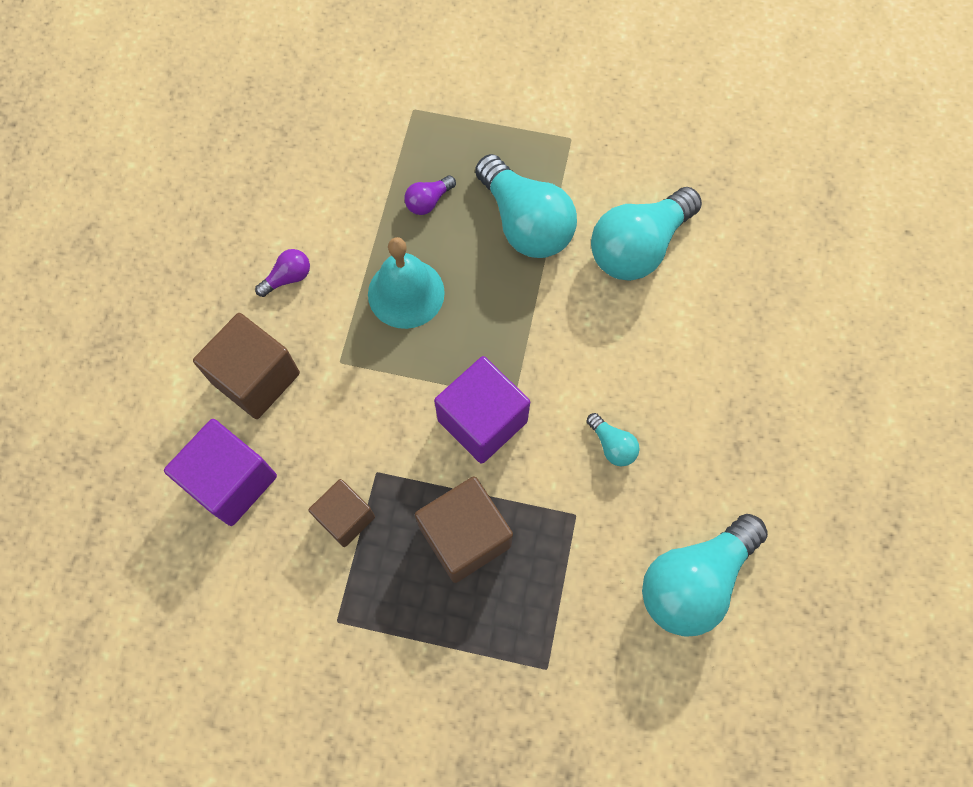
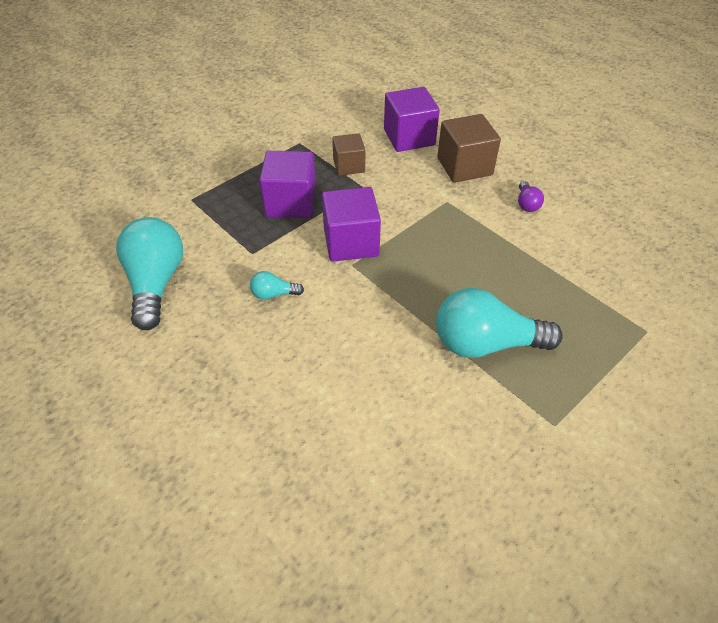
camera: 125 degrees right, 20 degrees down
(406, 293) = (473, 250): turquoise bell -> none
(428, 201) = (544, 297): purple light bulb -> none
(465, 536) = (291, 203): brown cube -> purple cube
(638, 247) = (408, 405): turquoise light bulb -> none

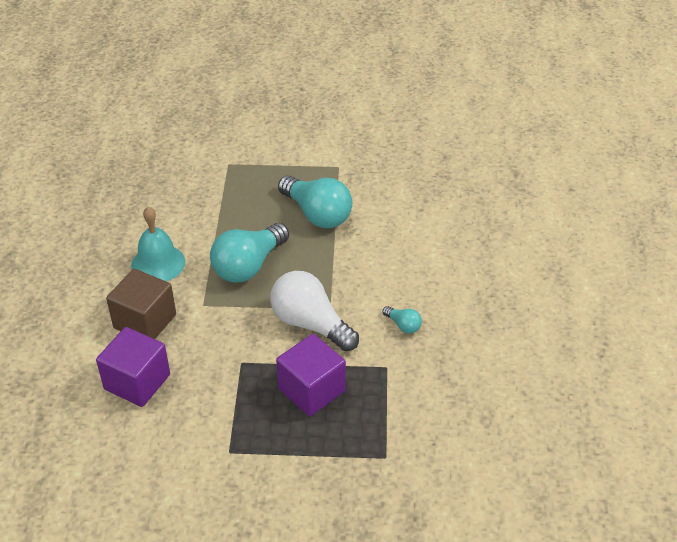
camera: 135 degrees left, 5 degrees down
(156, 283) = (476, 392): turquoise light bulb -> turquoise light bulb (248, 266)
(349, 166) = (224, 391): brown cube -> none
(351, 242) = (310, 324): purple cube -> white light bulb
(527, 204) = (158, 263): purple light bulb -> turquoise bell

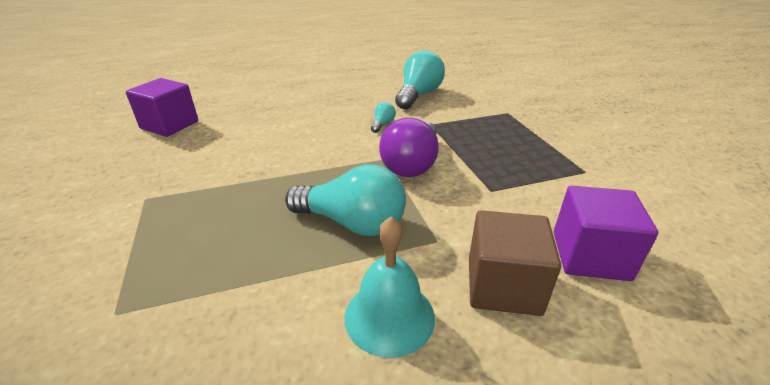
camera: 110 degrees left, 10 degrees down
(310, 324) = (412, 164): white light bulb -> purple light bulb
(311, 390) = (483, 148): purple cube -> purple cube (169, 125)
(317, 214) = (243, 194): turquoise light bulb -> turquoise light bulb (418, 95)

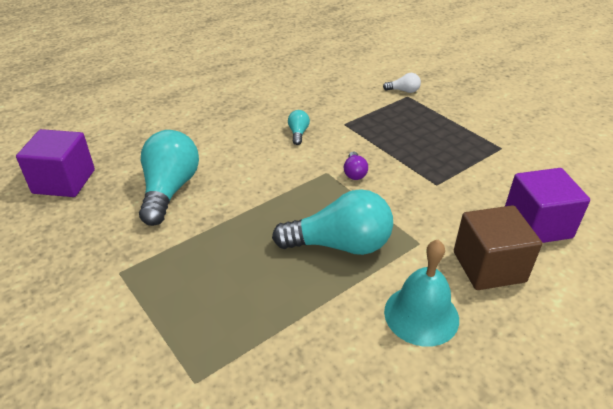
camera: 20 degrees left, 5 degrees up
(412, 164) = (354, 173): purple light bulb -> purple light bulb, size x0.45
(418, 95) = (311, 90): turquoise light bulb -> turquoise light bulb (170, 190)
(506, 108) = (403, 91): none -> white light bulb

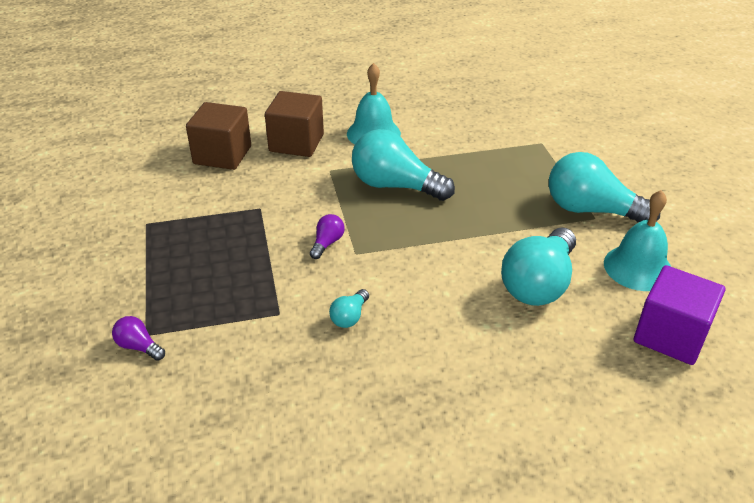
camera: 155 degrees left, 0 degrees up
(80, 229) = (638, 267): none -> turquoise bell
(123, 281) = (591, 210): none -> turquoise light bulb
(403, 91) = (139, 347): white light bulb -> purple light bulb
(537, 225) = (222, 155): purple cube -> brown cube

